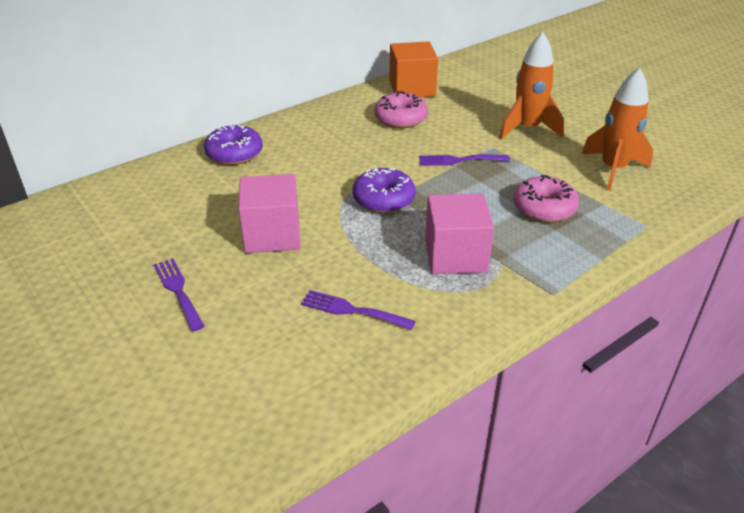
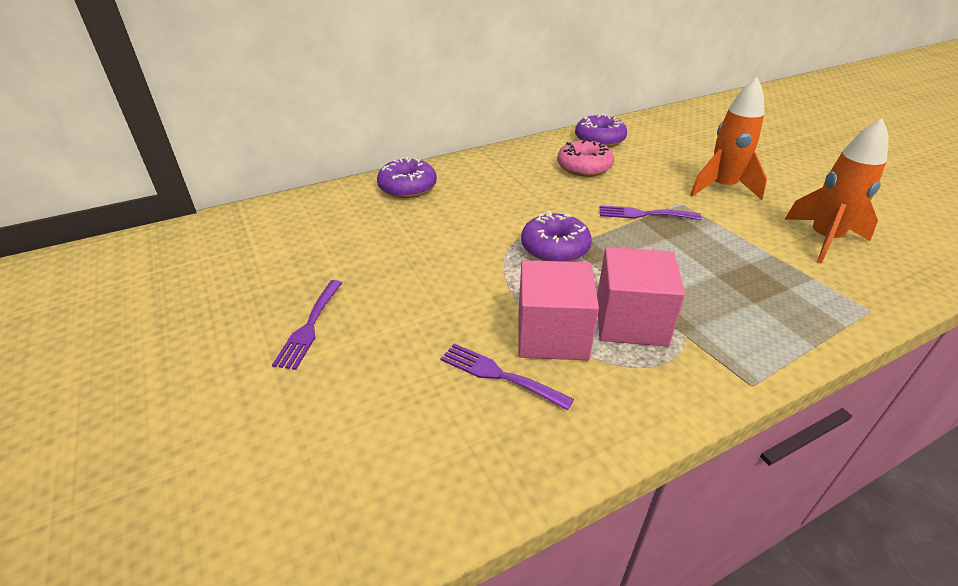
camera: 10 degrees right, 0 degrees up
(178, 291) = (309, 326): purple fork -> purple fork turned 150 degrees counterclockwise
(272, 235) = (426, 275): pink cube -> pink cube (552, 335)
(412, 88) = (599, 139): orange cube -> purple donut
(544, 208) = (740, 276): pink donut -> none

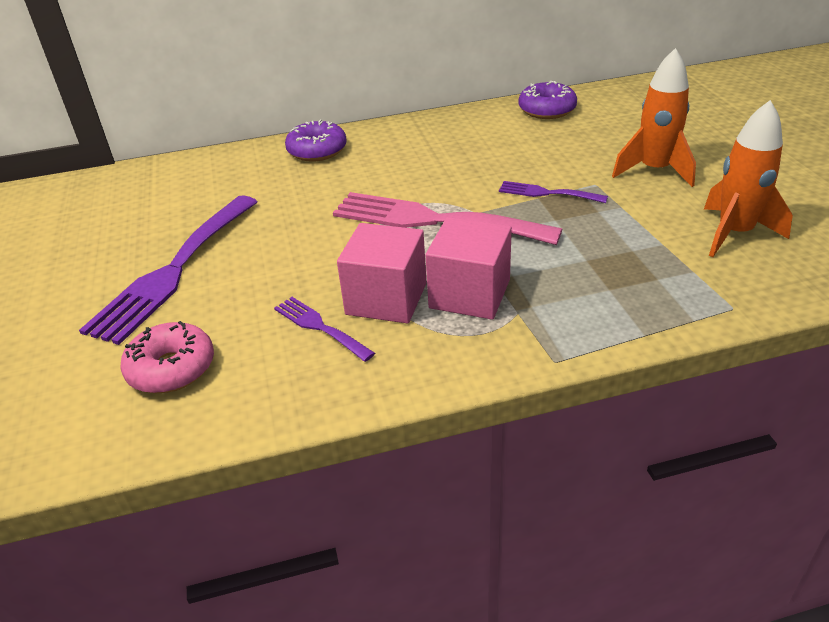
camera: 15 degrees right, 0 degrees up
(309, 326) = (174, 271): purple fork -> purple fork, size x2.08
(555, 248) = (433, 220): purple donut -> pink fork
(584, 167) = (511, 140): pink donut -> pink donut (171, 368)

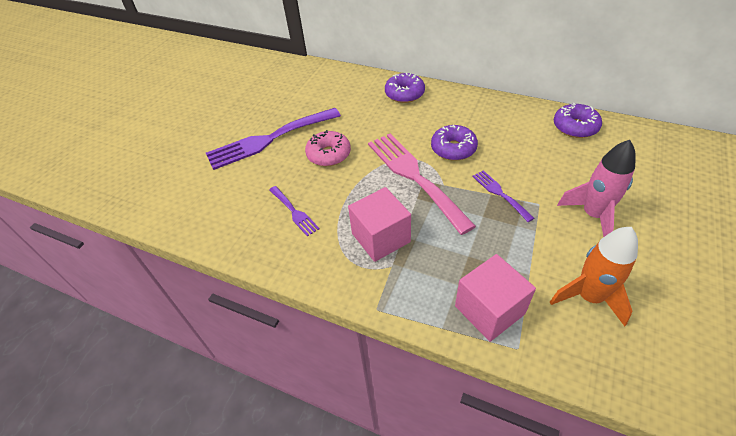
camera: 40 degrees right, 10 degrees up
(171, 368) = (219, 196): pink donut -> pink donut (329, 154)
(319, 327) = (294, 212): purple fork -> purple fork turned 150 degrees clockwise
(386, 298) = (339, 214): pink cube -> pink cube (489, 310)
(445, 177) = (453, 148): none -> purple donut
(654, 171) = (593, 215): orange rocket -> pink rocket

